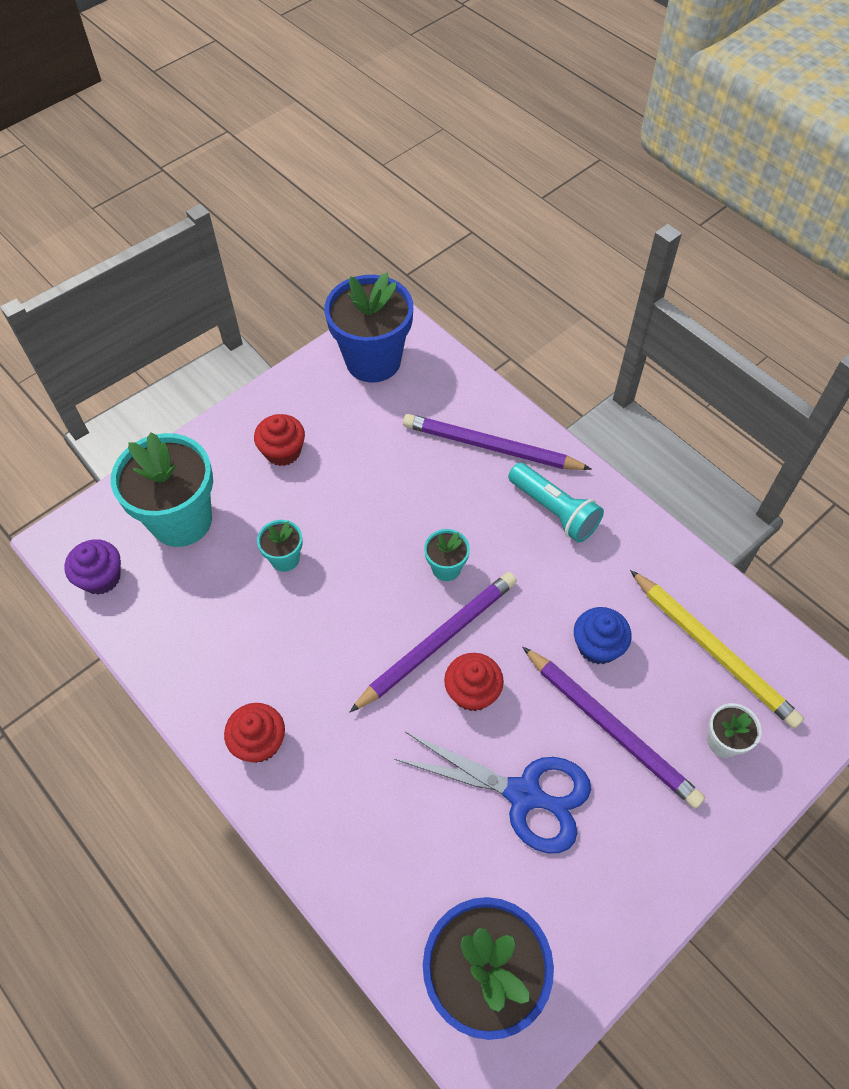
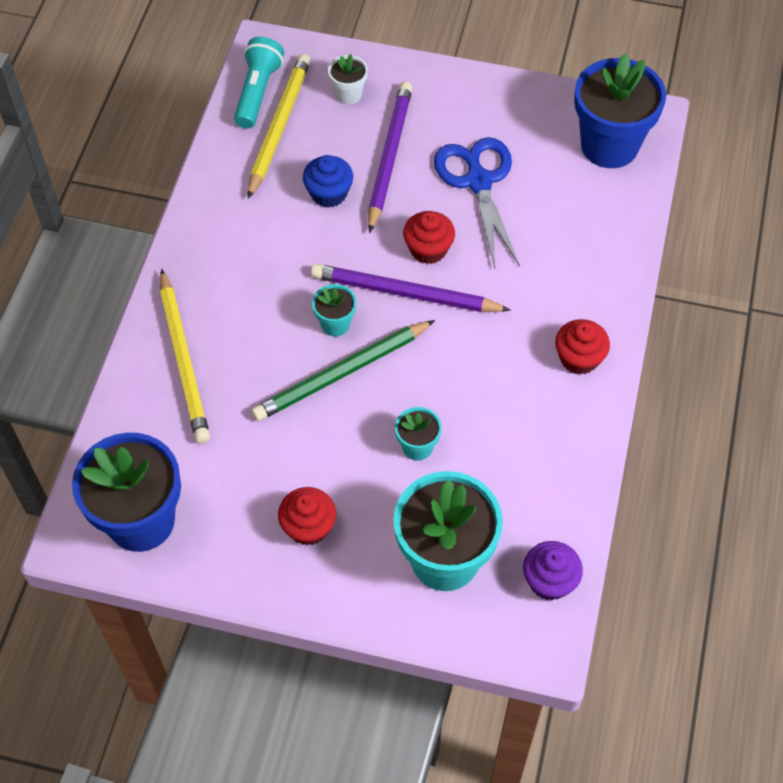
camera: 125 degrees left, 0 degrees up
(394, 545) = (342, 373): none -> green pencil
(491, 447) = (183, 359): purple pencil -> yellow pencil
(554, 511) = (222, 279): turquoise flashlight -> turquoise flashlight (257, 92)

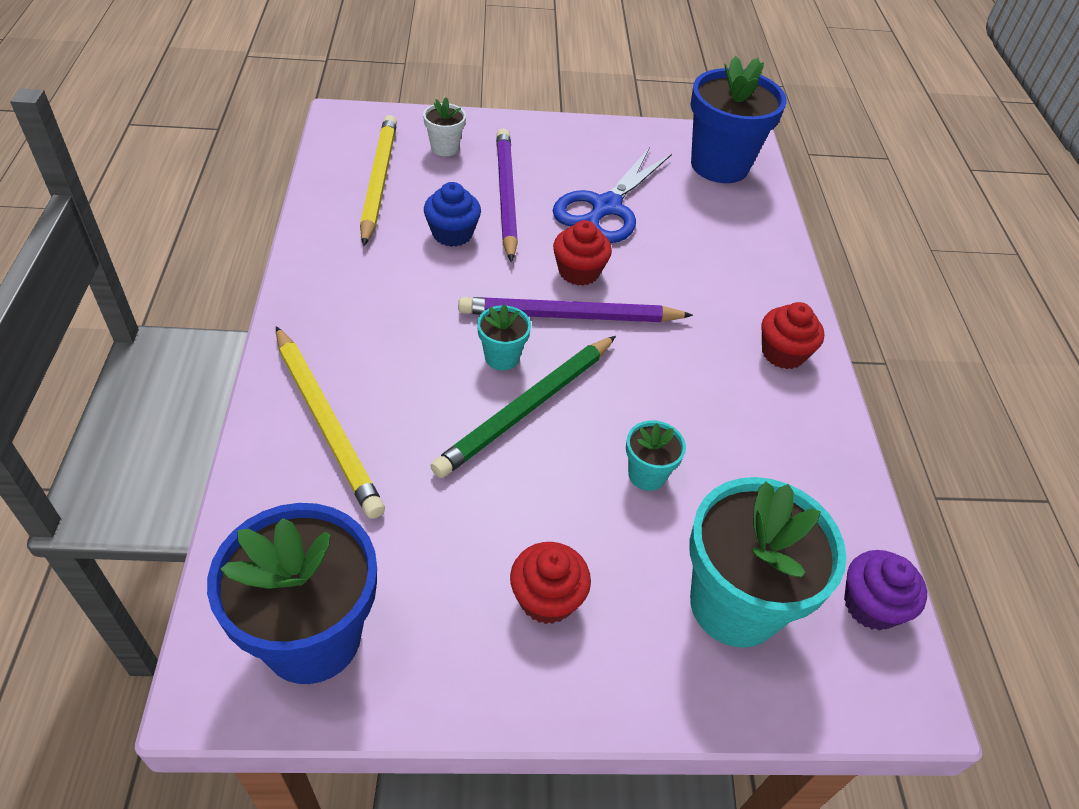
camera: 20 degrees left, 10 degrees down
(257, 92) = (347, 154): turquoise flashlight -> none
(478, 182) = (606, 207): blue scissors -> blue scissors turned 120 degrees counterclockwise

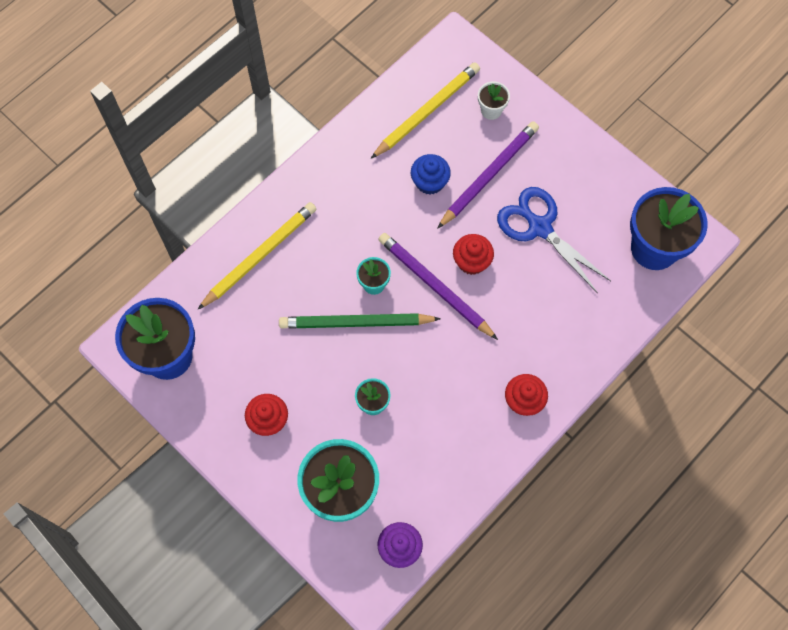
camera: 50 degrees right, 20 degrees up
(326, 422) = (259, 256): yellow pencil -> yellow pencil turned 150 degrees counterclockwise
(606, 207) = (540, 227): blue scissors -> blue scissors turned 60 degrees clockwise

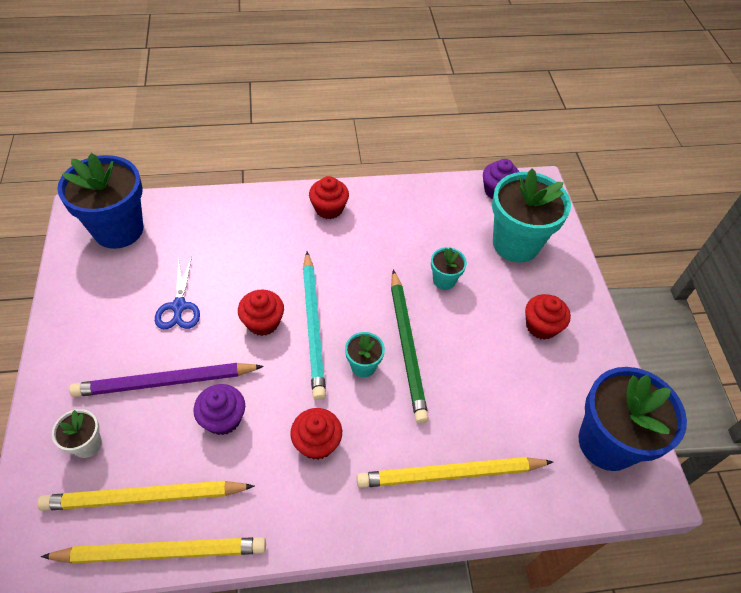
camera: 145 degrees left, 15 degrees down
(356, 323) = (406, 346): green pencil -> green pencil turned 45 degrees clockwise
(358, 212) = (317, 443): none -> red cupcake
(389, 96) = (161, 552): none -> yellow pencil
(429, 182) = (223, 419): blue cupcake -> purple cupcake
(435, 286) = (313, 325): purple pencil -> turquoise pencil
(540, 227) = (179, 306): blue scissors -> blue scissors, size x0.63

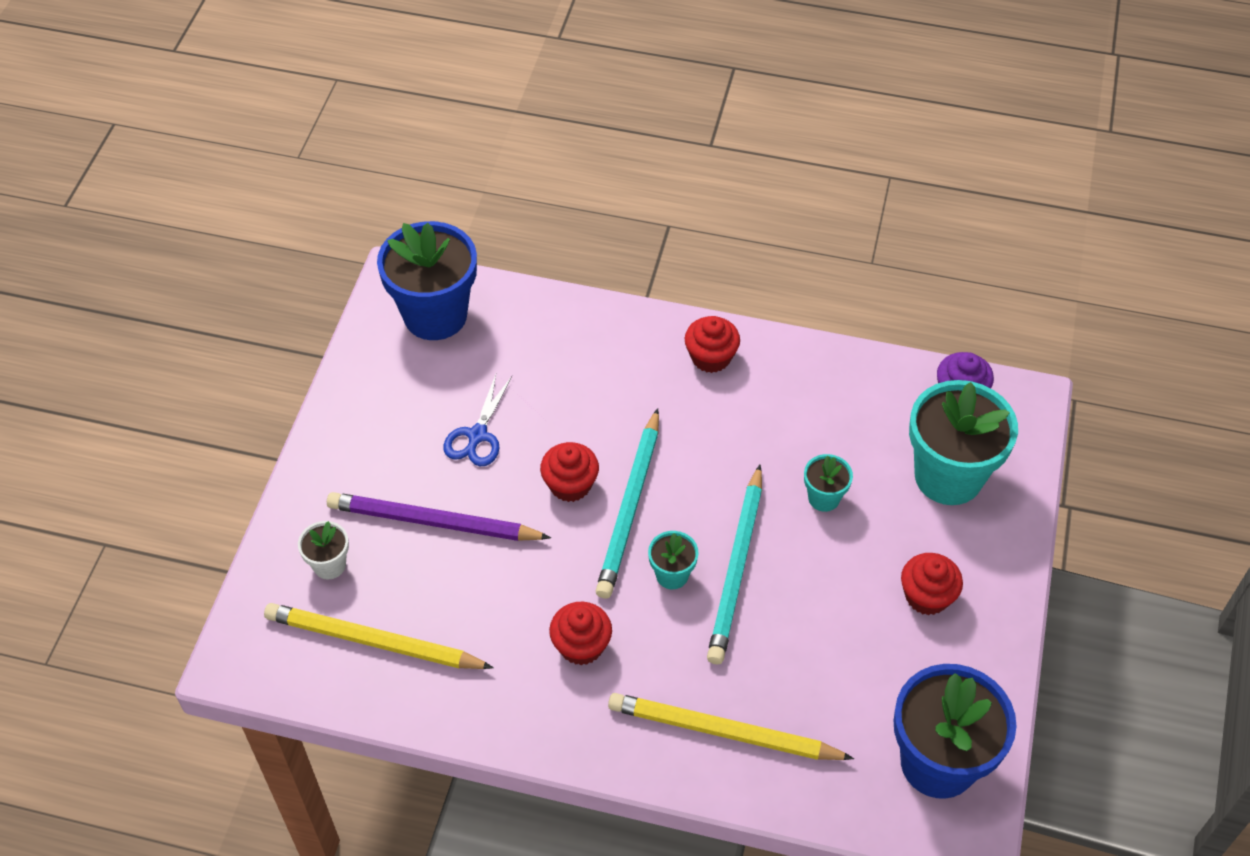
camera: 25 degrees right, 0 degrees up
(161, 552) = (374, 702): yellow pencil -> none
(223, 419) = (484, 584): purple cupcake -> none
(406, 346) = (736, 567): green pencil -> turquoise pencil

